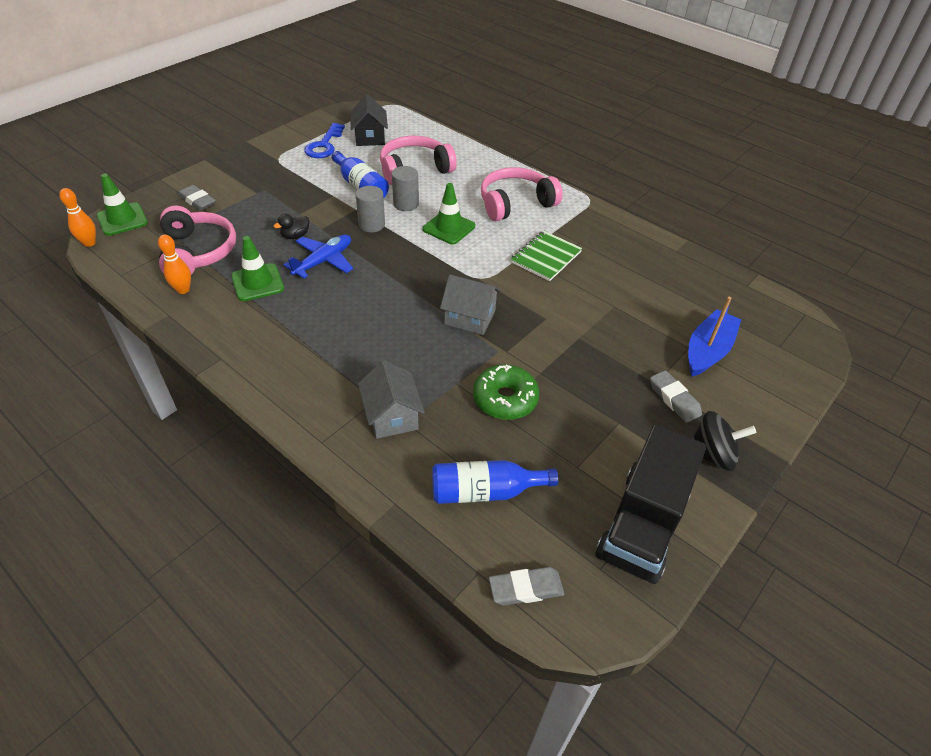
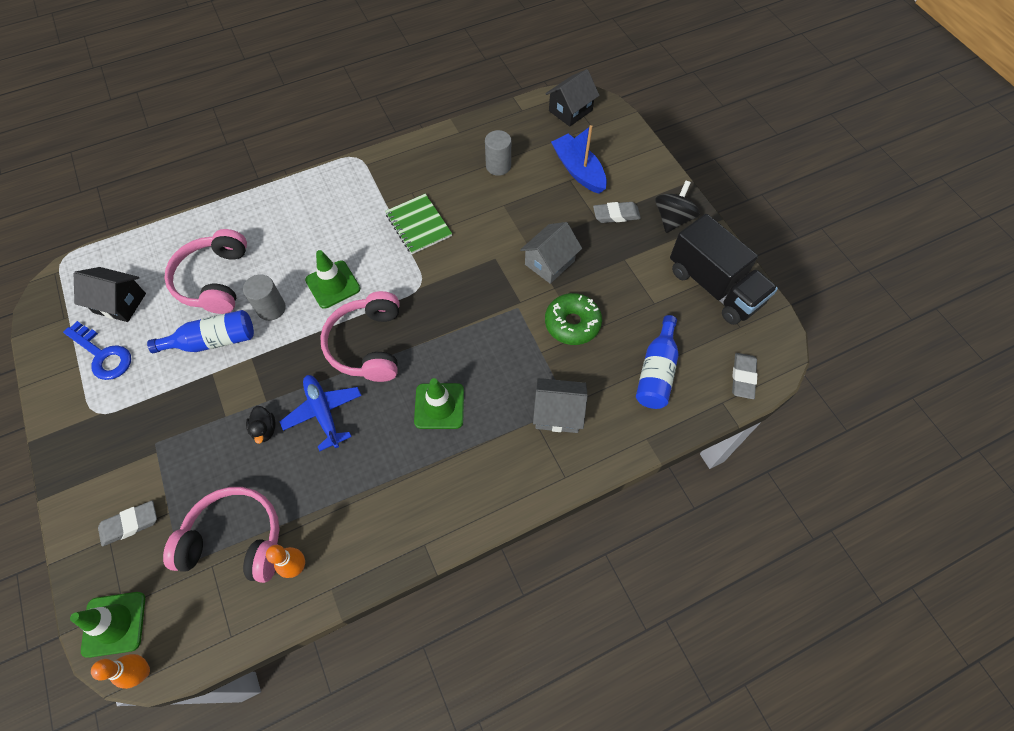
camera: 65 degrees left, 15 degrees up
(257, 282) = (324, 486): green traffic cone -> green traffic cone (439, 406)
(372, 224) = (288, 350): grey cylinder -> grey cylinder (498, 166)
(470, 318) = (468, 313): grey house -> grey house (549, 263)
(515, 203) = (327, 216): pink headphones -> pink headphones (367, 345)
(784, 322) = (570, 110): none -> black house

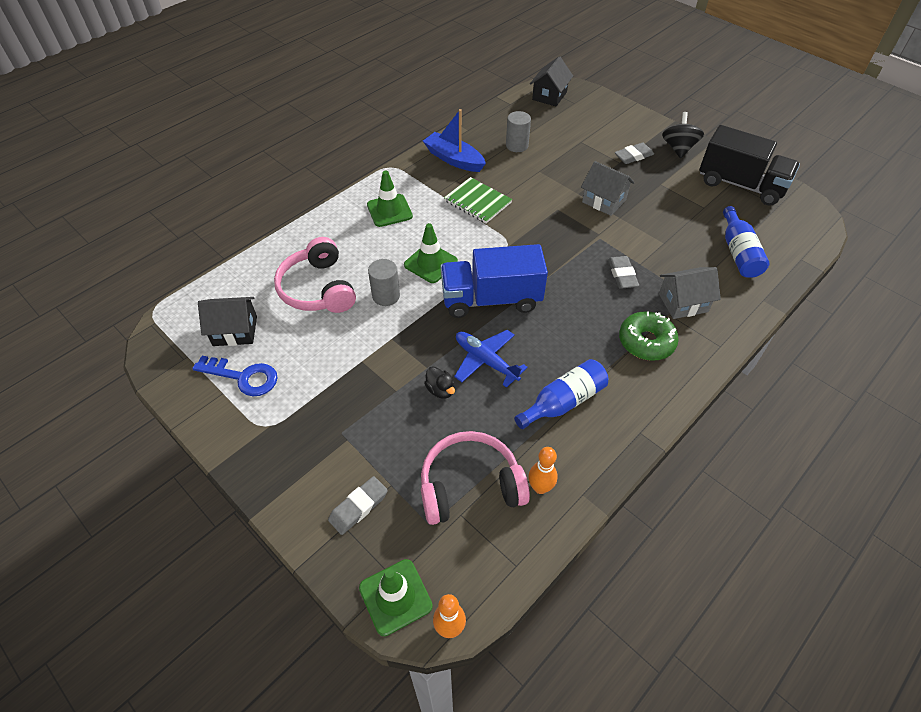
camera: 20 degrees left, 10 degrees down
(213, 341) = (347, 335): blue bottle -> blue bottle (563, 402)
(367, 345) = (491, 299): pink headphones -> blue truck
(439, 406) = (583, 326): green traffic cone -> green traffic cone (389, 210)
(549, 263) = (604, 201): grey house -> grey house turned 75 degrees counterclockwise
(572, 323) = (651, 238): green donut -> green donut (646, 342)
(578, 170) = (583, 134): blue boat -> blue boat (454, 159)
(743, 377) = (804, 238): grey eraser -> grey eraser (622, 275)

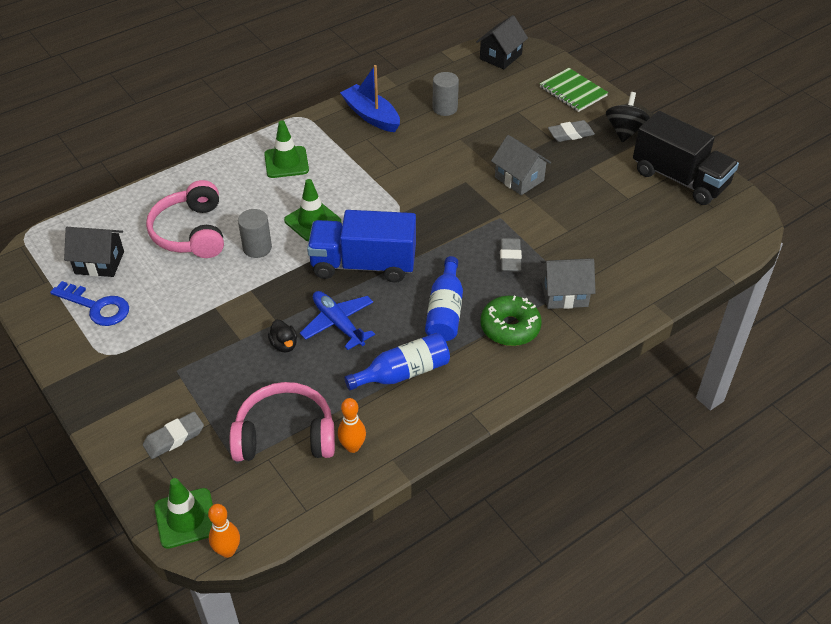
camera: 10 degrees right, 5 degrees down
(477, 202) = (382, 164): green notebook -> green notebook (573, 91)
(738, 253) = (646, 251): blue bottle -> blue bottle (445, 311)

